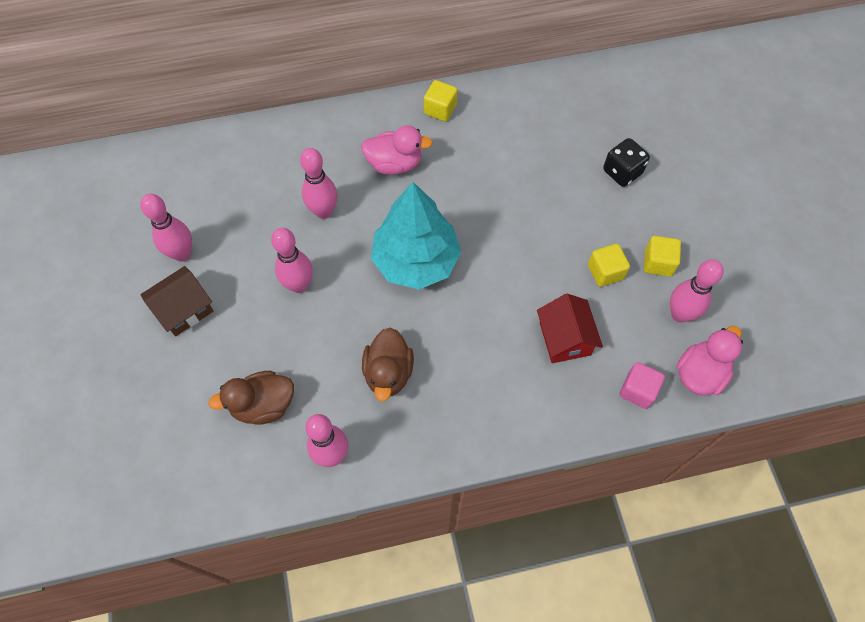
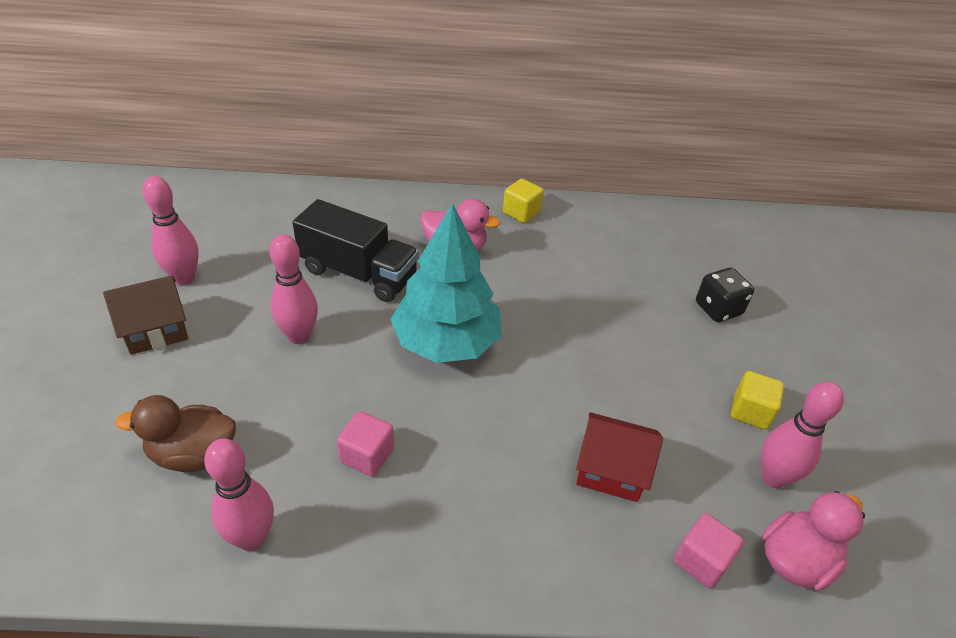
camera: 10 degrees right, 20 degrees down
(323, 211) = (358, 273): pink bowling pin -> black truck
(388, 373) = (367, 455): brown duck -> pink cube
(565, 339) = (610, 470): red house -> red house turned 75 degrees counterclockwise
(605, 272) = (679, 406): yellow cube -> none

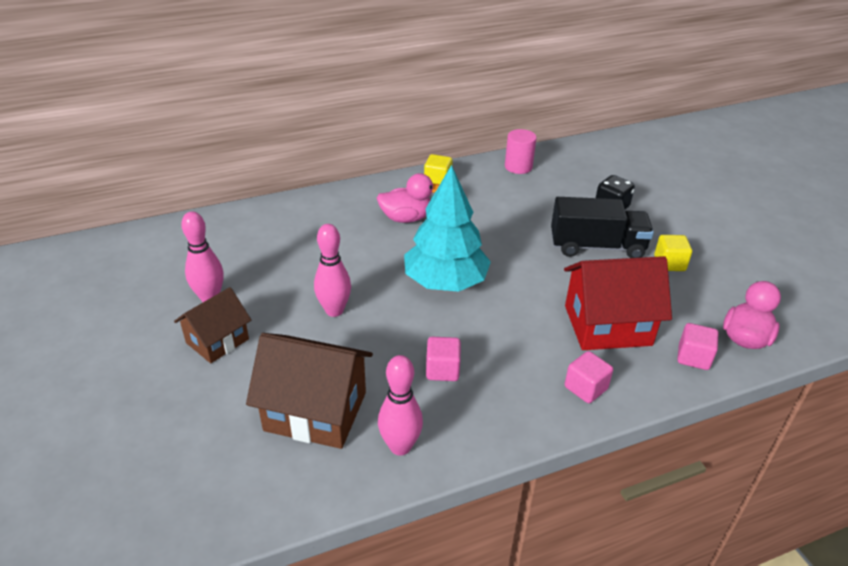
camera: 20 degrees left, 5 degrees down
(193, 454) = (315, 411): brown duck -> brown house
(358, 273) = (347, 255): black truck -> black truck (596, 246)
(525, 549) = (585, 388): none -> pink cube
(610, 470) = (607, 325): red house -> red house, size x1.60
(630, 221) = (518, 167): none -> pink cylinder
(773, 477) = (705, 297): pink bowling pin -> none

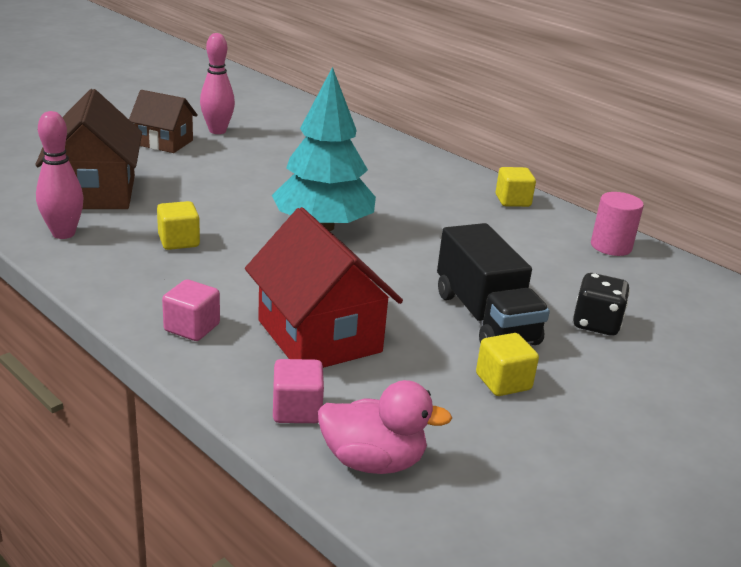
camera: 65 degrees right, 10 degrees down
(334, 310) = (236, 180): pink bowling pin -> none
(406, 218) = (419, 193): pink duck -> none
(442, 370) = (179, 241): pink cube -> yellow cube

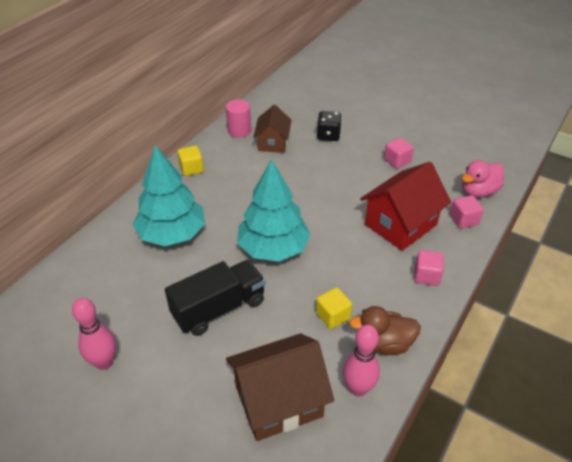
camera: 100 degrees left, 15 degrees up
(106, 263) = (384, 344): none -> brown duck
(164, 143) = (148, 394): brown house -> brown house (273, 143)
(373, 461) = (478, 191): pink duck -> pink duck turned 120 degrees counterclockwise
(382, 175) = (172, 234): none -> turquoise tree
(485, 318) = (345, 170): black truck -> black truck (219, 308)
(503, 382) = (397, 161): yellow cube -> pink cube

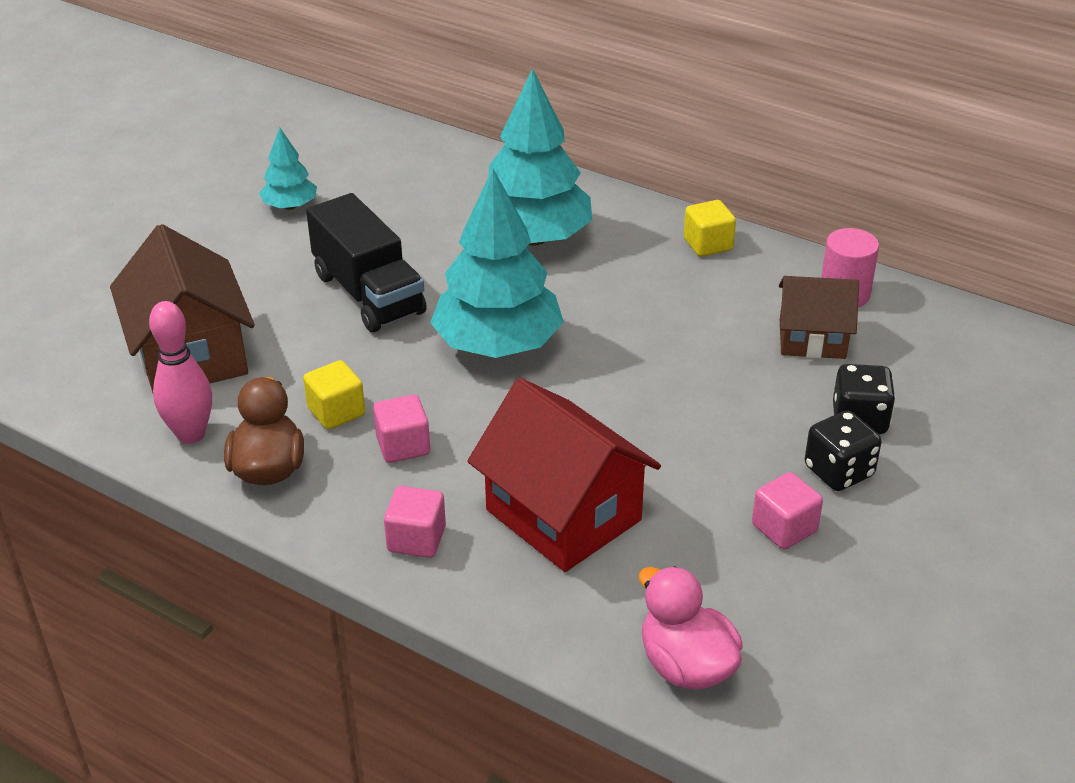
camera: 90 degrees right, 5 degrees down
(104, 362) = (290, 206): pink bowling pin -> turquoise tree
(361, 144) = (838, 472): none -> black dice
(464, 220) = (581, 621): pink cube -> pink cube (403, 446)

